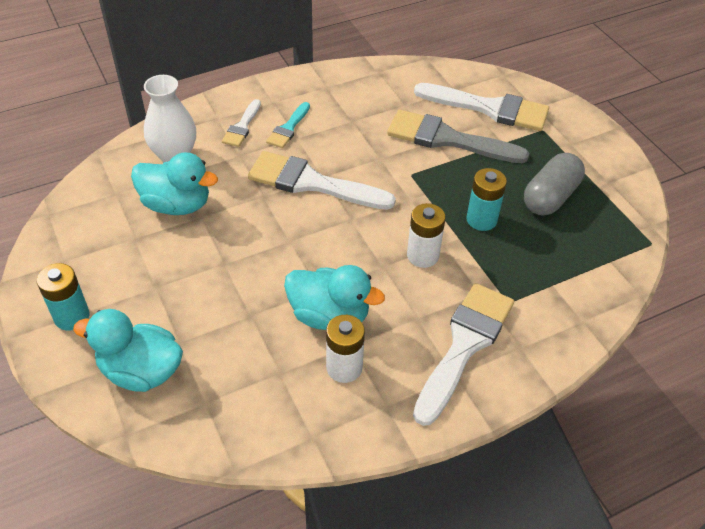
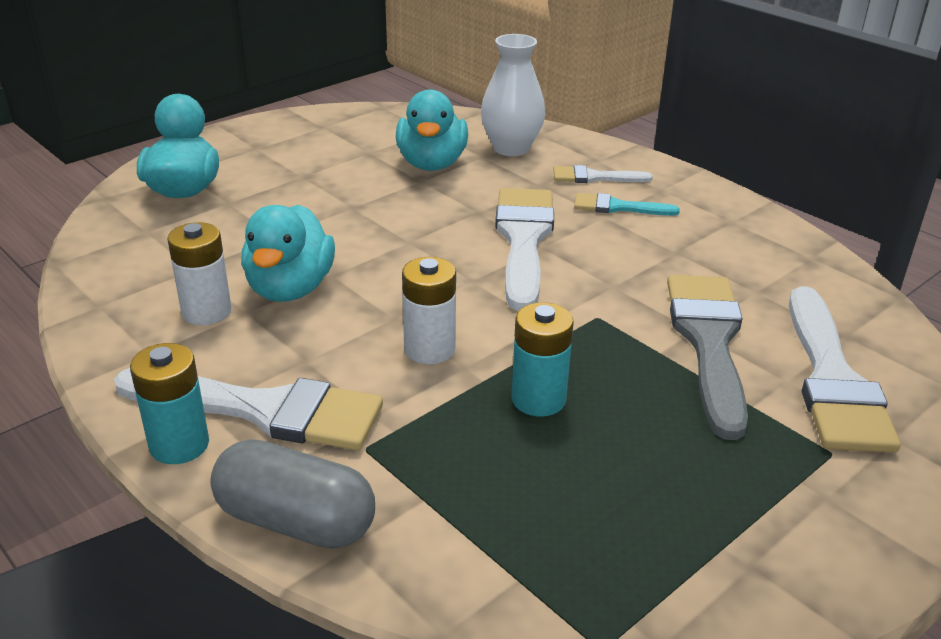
camera: 75 degrees right, 15 degrees down
(72, 316) = (249, 144): turquoise battery -> turquoise battery (179, 445)
(550, 197) = (646, 478): grey capsule -> grey capsule (295, 521)

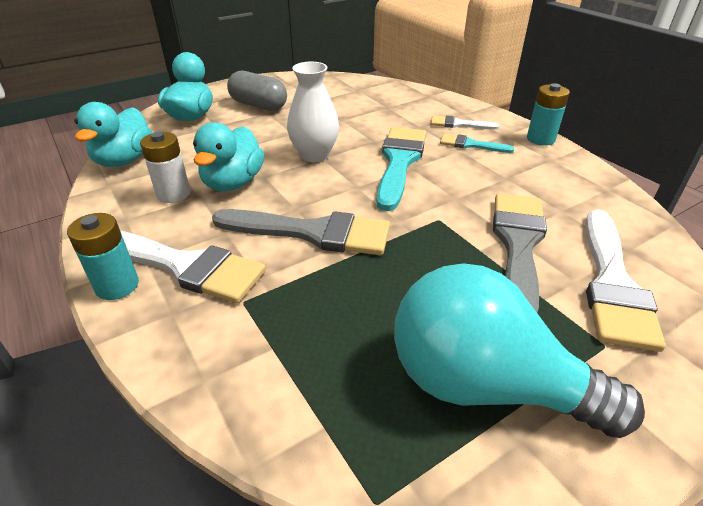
camera: 10 degrees right, 5 degrees up
(295, 521) = (173, 354): grey capsule -> grey capsule (258, 105)
(429, 349) = (312, 232): white battery -> grey brush
(432, 164) = (352, 110): turquoise duck -> turquoise duck (124, 160)
(511, 148) = (407, 103): white vase -> white vase (314, 155)
(523, 240) = (399, 162): white brush -> turquoise brush
(538, 399) = (380, 277): turquoise battery -> turquoise battery (540, 139)
(699, 511) = (485, 384): none -> turquoise light bulb

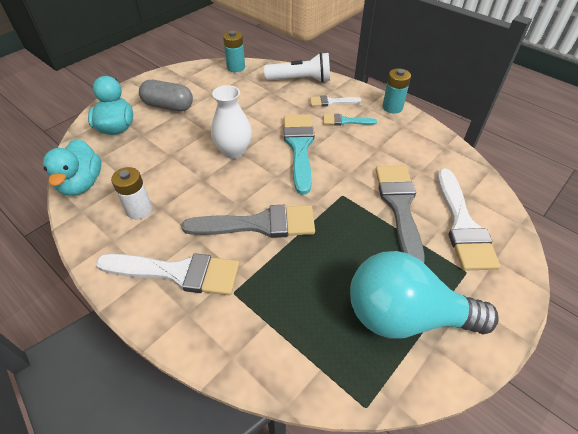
camera: 15 degrees left, 10 degrees up
(117, 286) = (136, 300): turquoise battery -> turquoise battery (236, 67)
(233, 183) = (181, 190): turquoise duck -> none
(427, 100) = (300, 80): none -> white flashlight

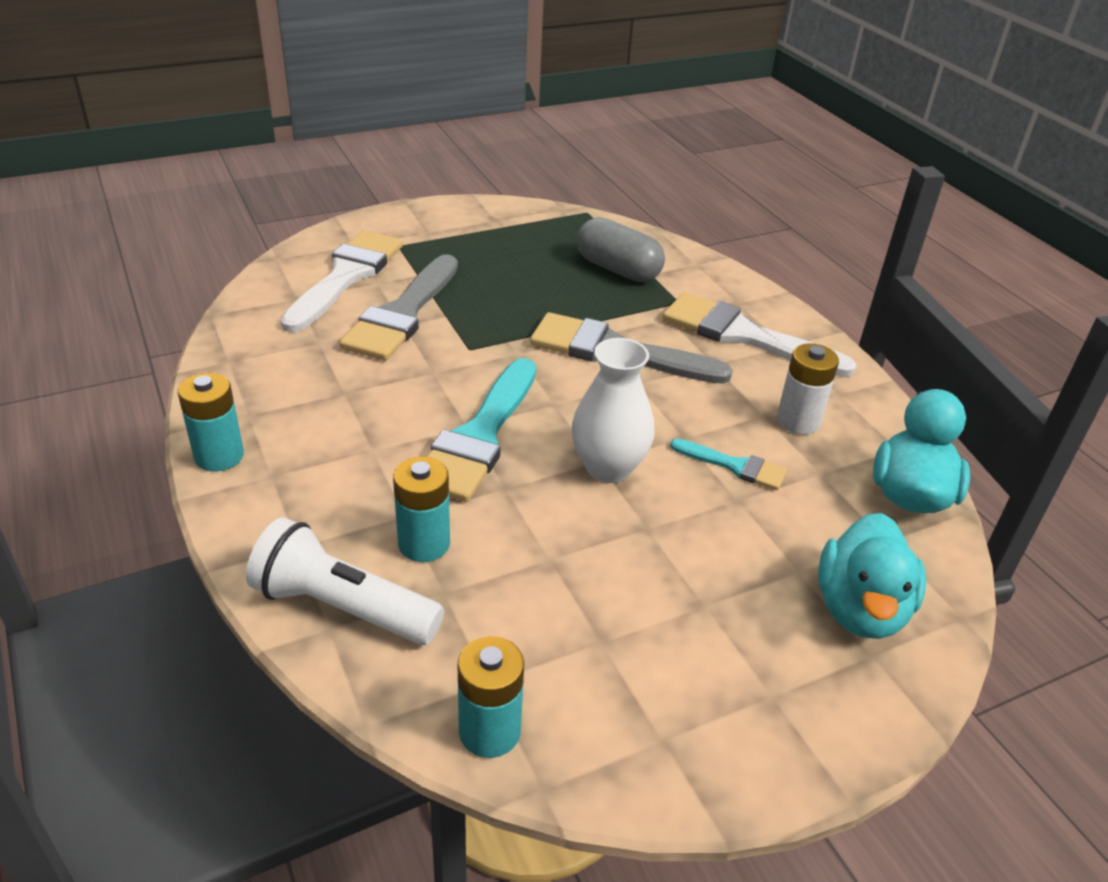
camera: 160 degrees left, 10 degrees down
(168, 106) = (727, 635): grey capsule -> grey capsule (618, 269)
(289, 102) = (424, 544): none -> turquoise battery
(331, 102) = (329, 513): white brush -> none
(345, 121) = (346, 458): turquoise brush -> turquoise brush (734, 466)
(405, 316) = (501, 240): turquoise light bulb -> none

